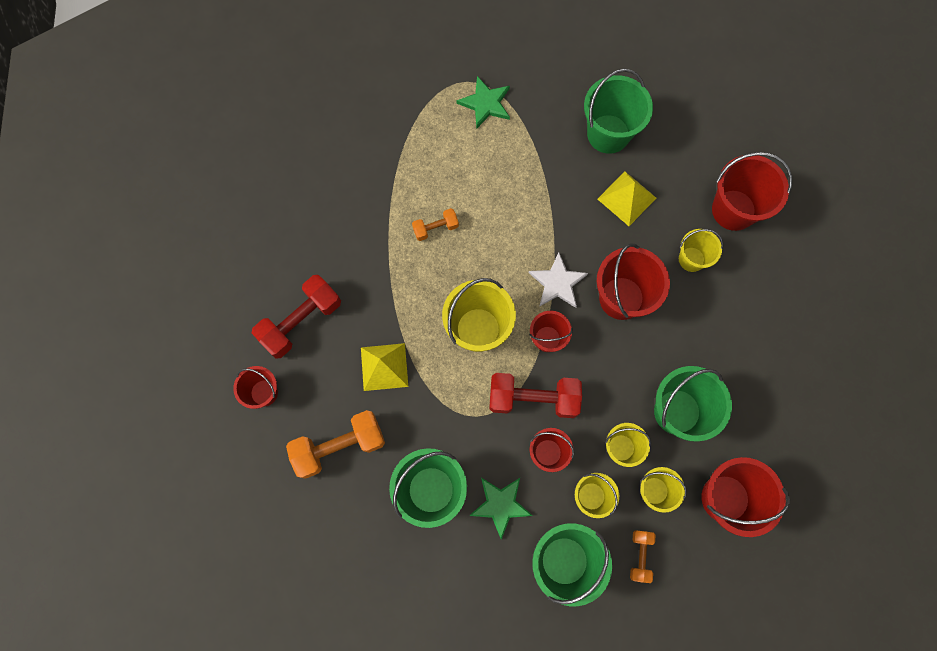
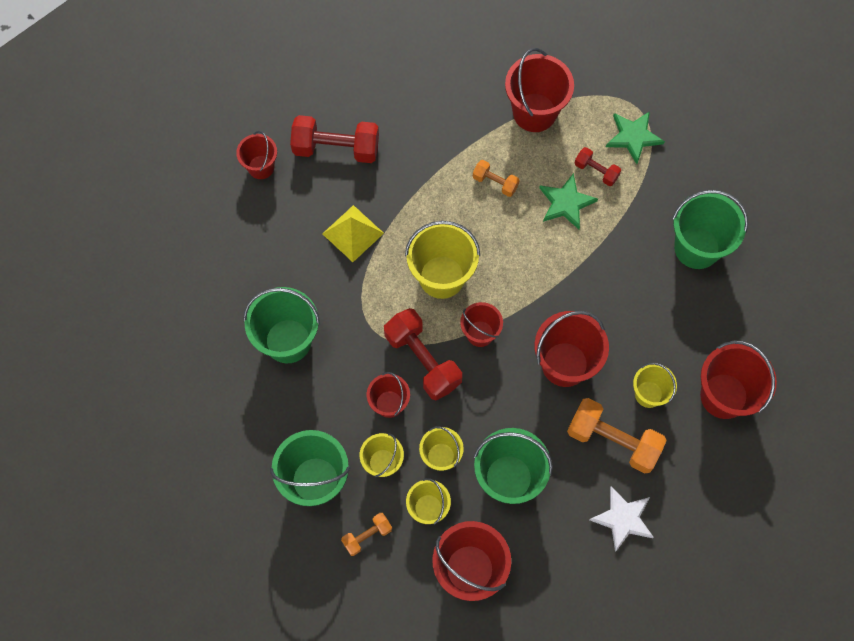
camera: 50 degrees right, 5 degrees down
(339, 446) = (266, 250): orange dumbbell -> orange dumbbell (613, 440)
(404, 154) = (534, 112): none -> red bucket
(489, 151) = (596, 171): none -> red dumbbell
(500, 505) = (319, 400): green star -> green star (566, 203)
(557, 283) = (533, 306): white star -> white star (623, 519)
(626, 198) = (654, 304): yellow pyramid -> none

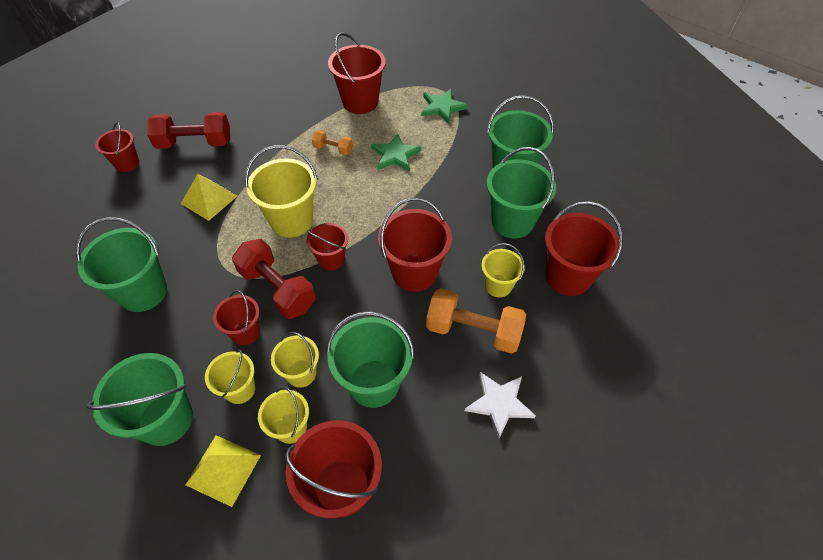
camera: 10 degrees left, 15 degrees down
(367, 536) = (223, 470): orange dumbbell -> yellow pyramid
(596, 171) = (416, 131): red dumbbell -> none
(681, 317) = (512, 221): none -> green bucket

